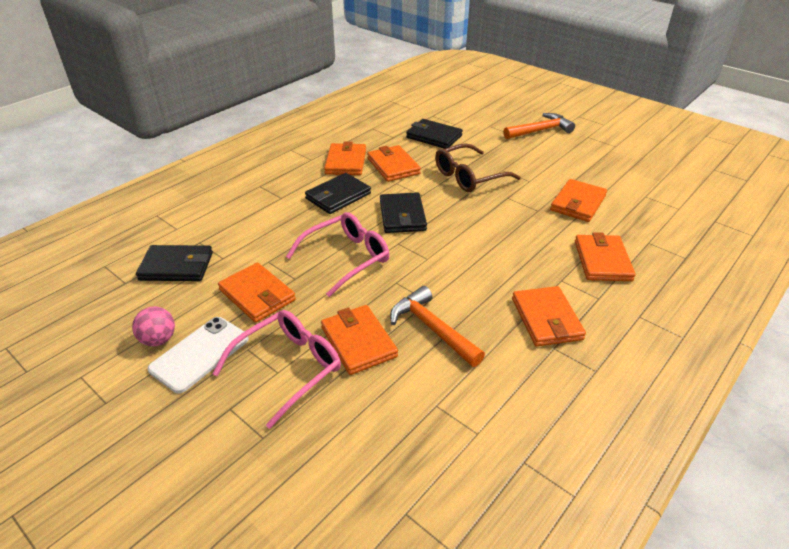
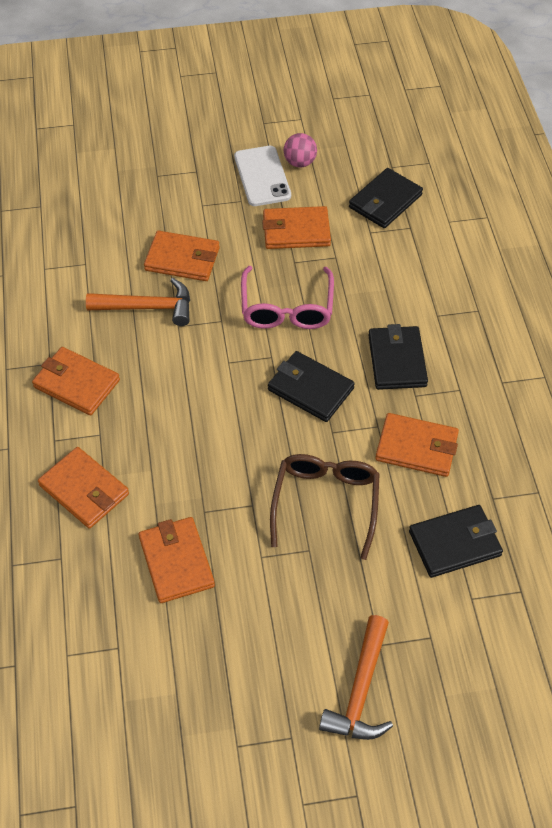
camera: 130 degrees right, 15 degrees up
(289, 368) = (199, 212): pink glasses -> none
(346, 162) = (466, 409): orange wallet -> none

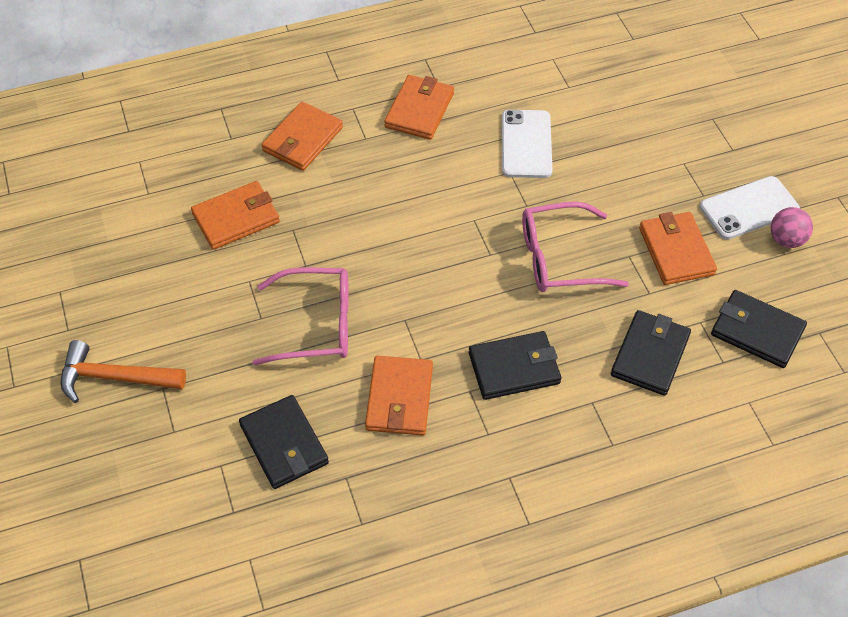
camera: 80 degrees right, 0 degrees up
(147, 308) = (526, 144): orange hammer -> white phone
(182, 259) = (600, 160): orange wallet -> none
(310, 389) = (456, 293): black wallet -> black wallet (650, 355)
(326, 503) = (317, 324): brown glasses -> pink glasses

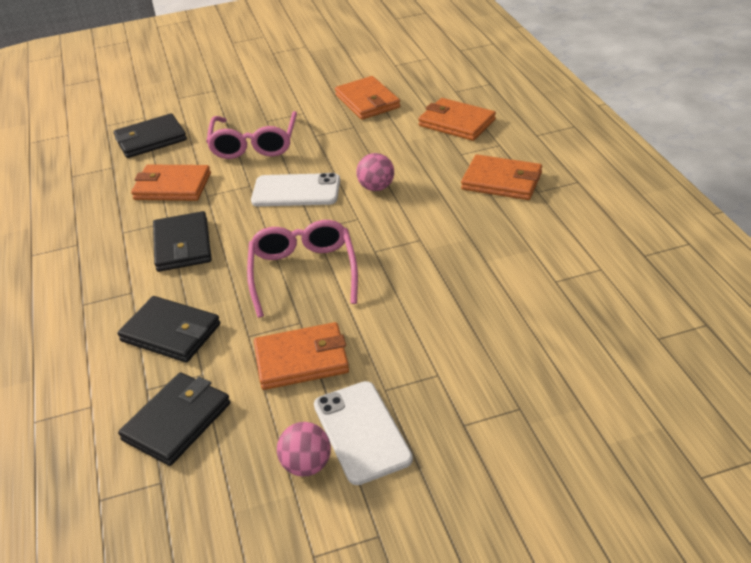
camera: 95 degrees right, 15 degrees down
(115, 377) = (228, 73): orange hammer -> none
(420, 206) = (376, 187): none -> pink ball
(526, 144) = (460, 250): white phone -> white phone (296, 191)

